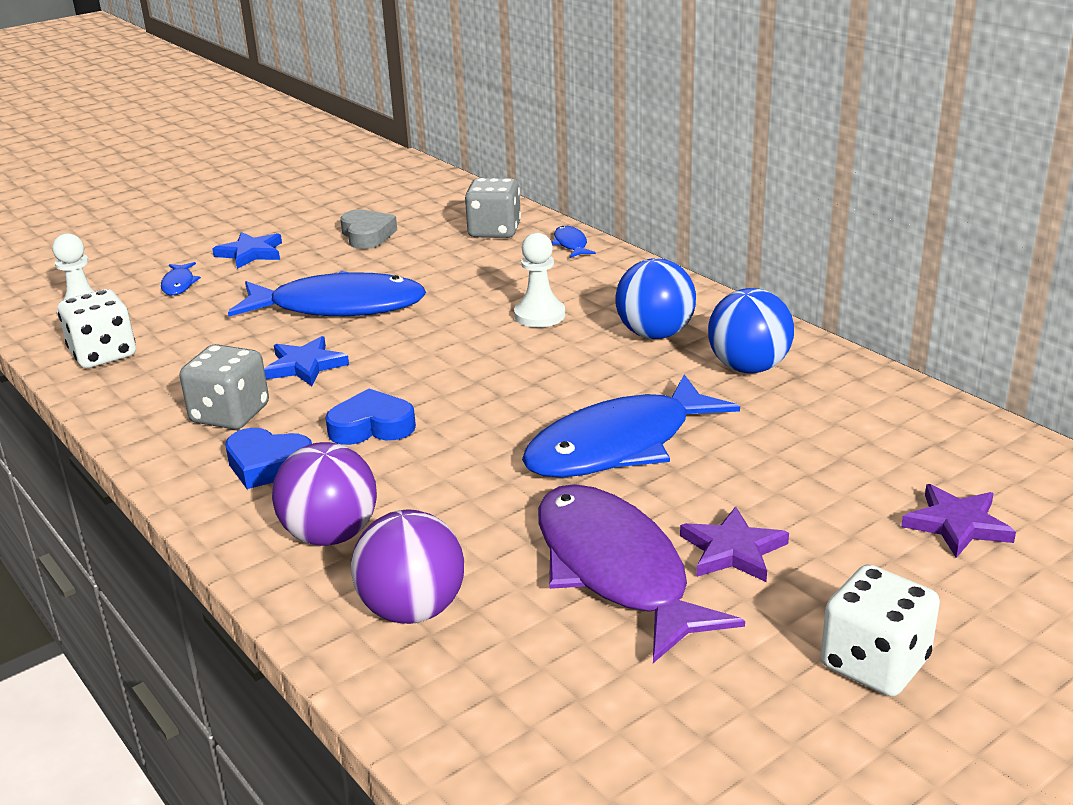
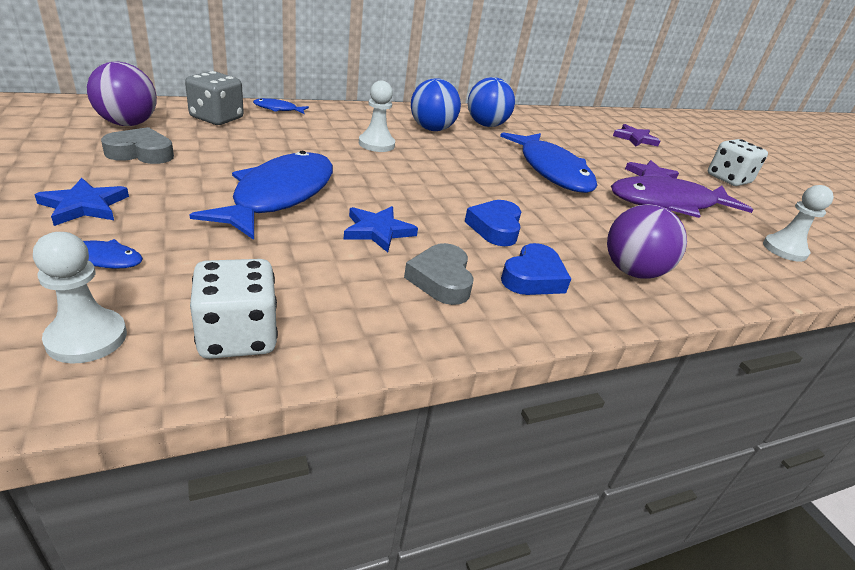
camera: 80 degrees left, 5 degrees up
(230, 414) = (441, 279): grey dice -> grey heart
(412, 610) = (710, 262): purple ball -> purple ball (128, 124)
(541, 713) = (784, 250): none -> white pawn

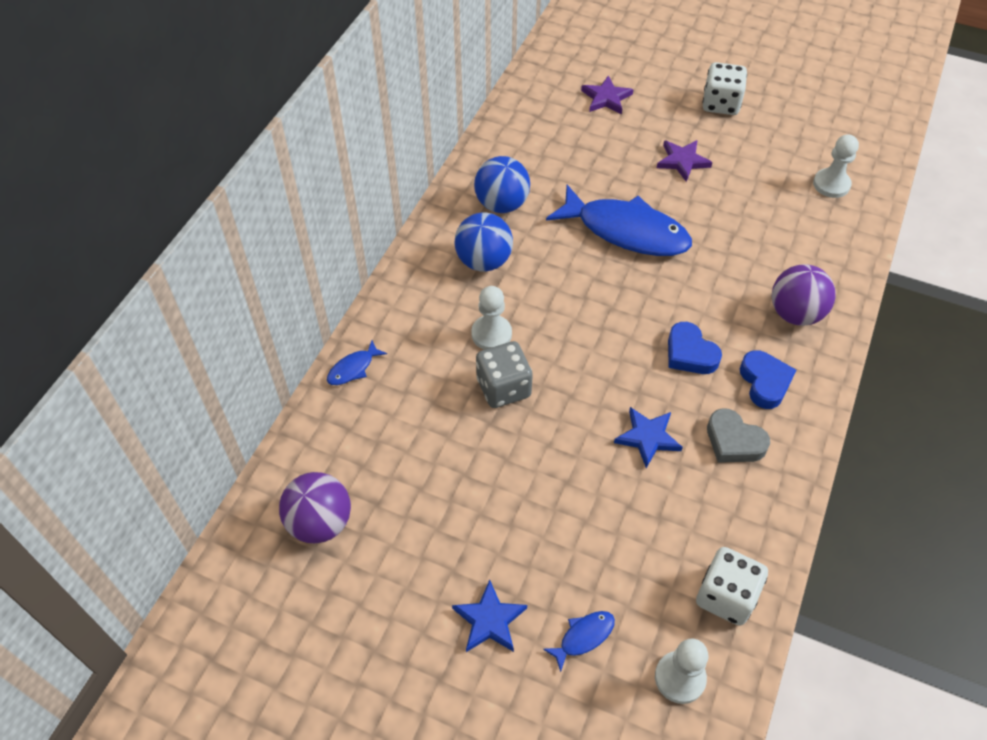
camera: 40 degrees left, 20 degrees up
(141, 153) = (402, 539): grey heart -> none
(217, 118) = (348, 437): grey dice -> grey dice (503, 388)
(279, 196) = (551, 472): blue fish -> none
(668, 203) = (729, 194): purple fish -> none

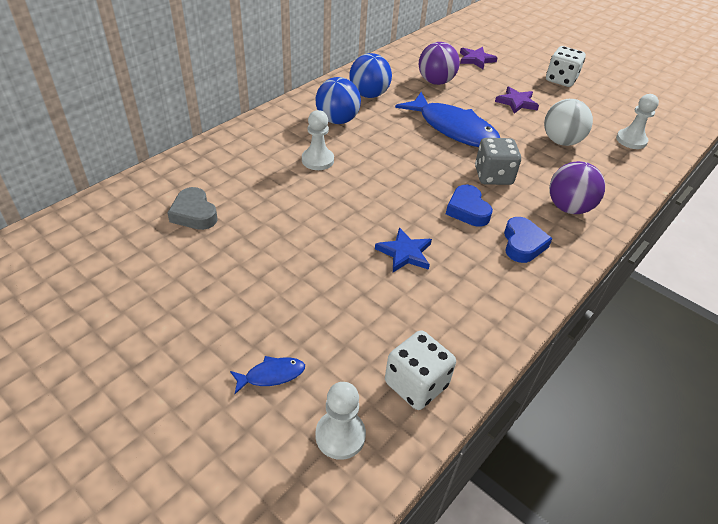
camera: 15 degrees right, 10 degrees down
(320, 523) = (115, 235): purple ball -> purple ball (436, 82)
(353, 368) = (204, 154): blue fish -> none
(489, 620) = (200, 338): blue star -> none
(503, 388) = (307, 192): grey dice -> grey dice (493, 176)
(734, 441) = (477, 275): grey heart -> grey heart (194, 214)
(755, 212) = (561, 141): none -> white ball

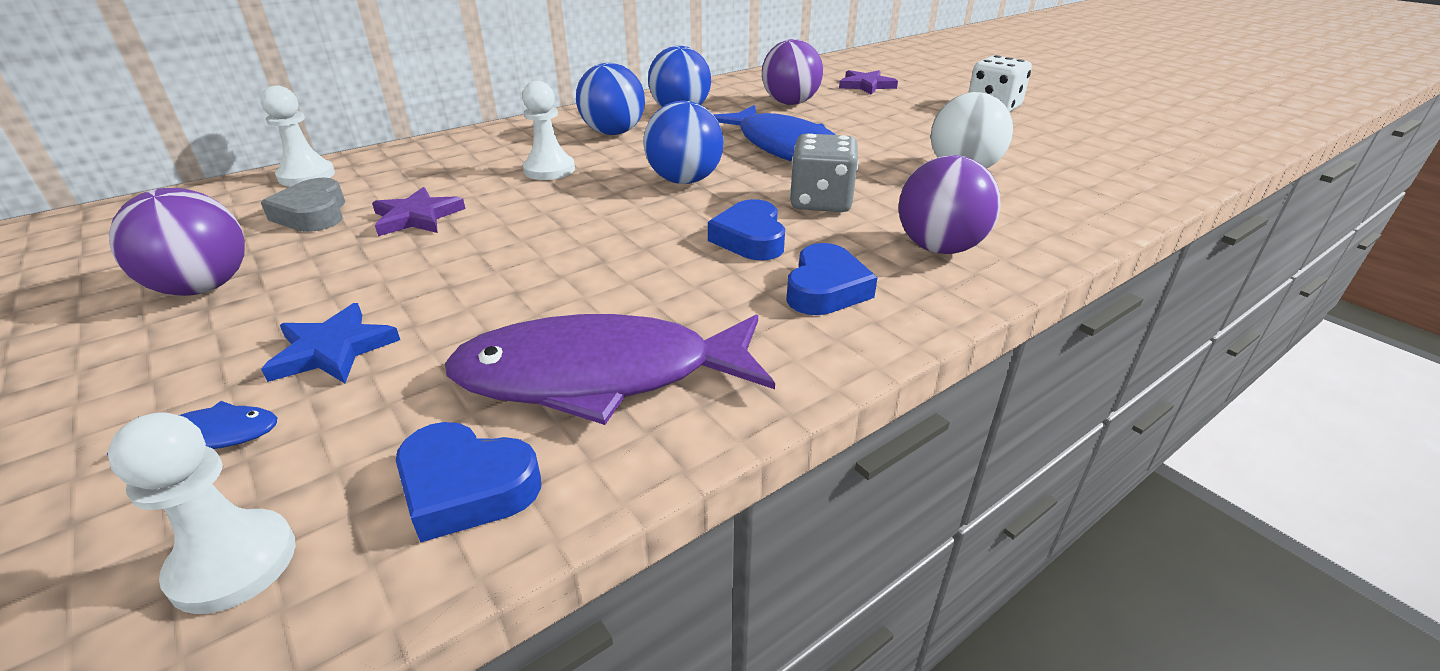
camera: 15 degrees right, 10 degrees down
(178, 281) = (203, 287): none -> purple ball
(405, 253) = (601, 284): blue star -> blue star (333, 350)
(406, 164) = (684, 180): none -> blue ball
(416, 384) = (466, 488): white dice -> blue heart
(440, 314) = (600, 376): none -> purple fish
(516, 102) = (907, 127): purple star -> purple star (417, 217)
(631, 140) = (1093, 174): white pawn -> white pawn (306, 176)

